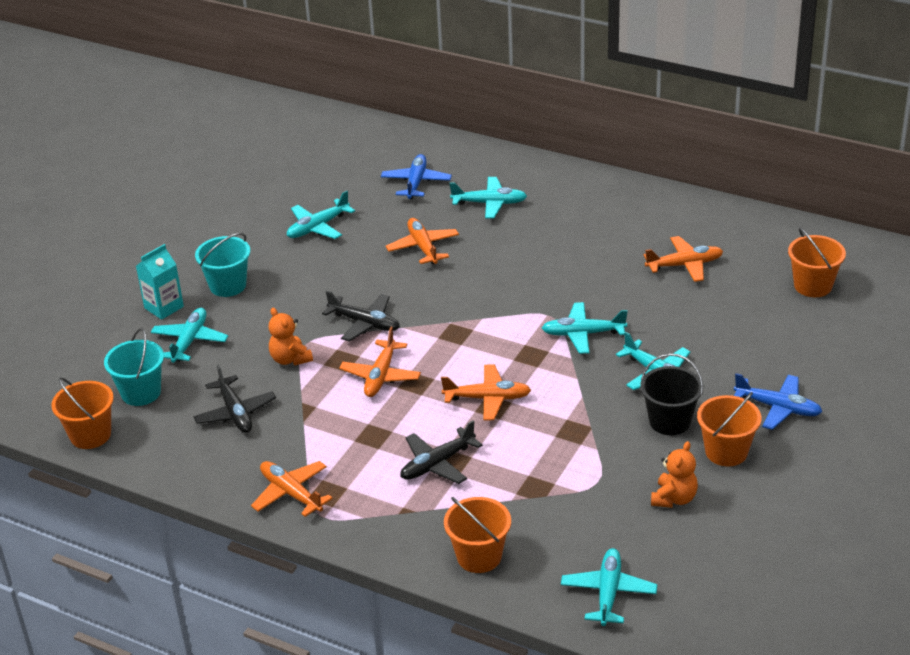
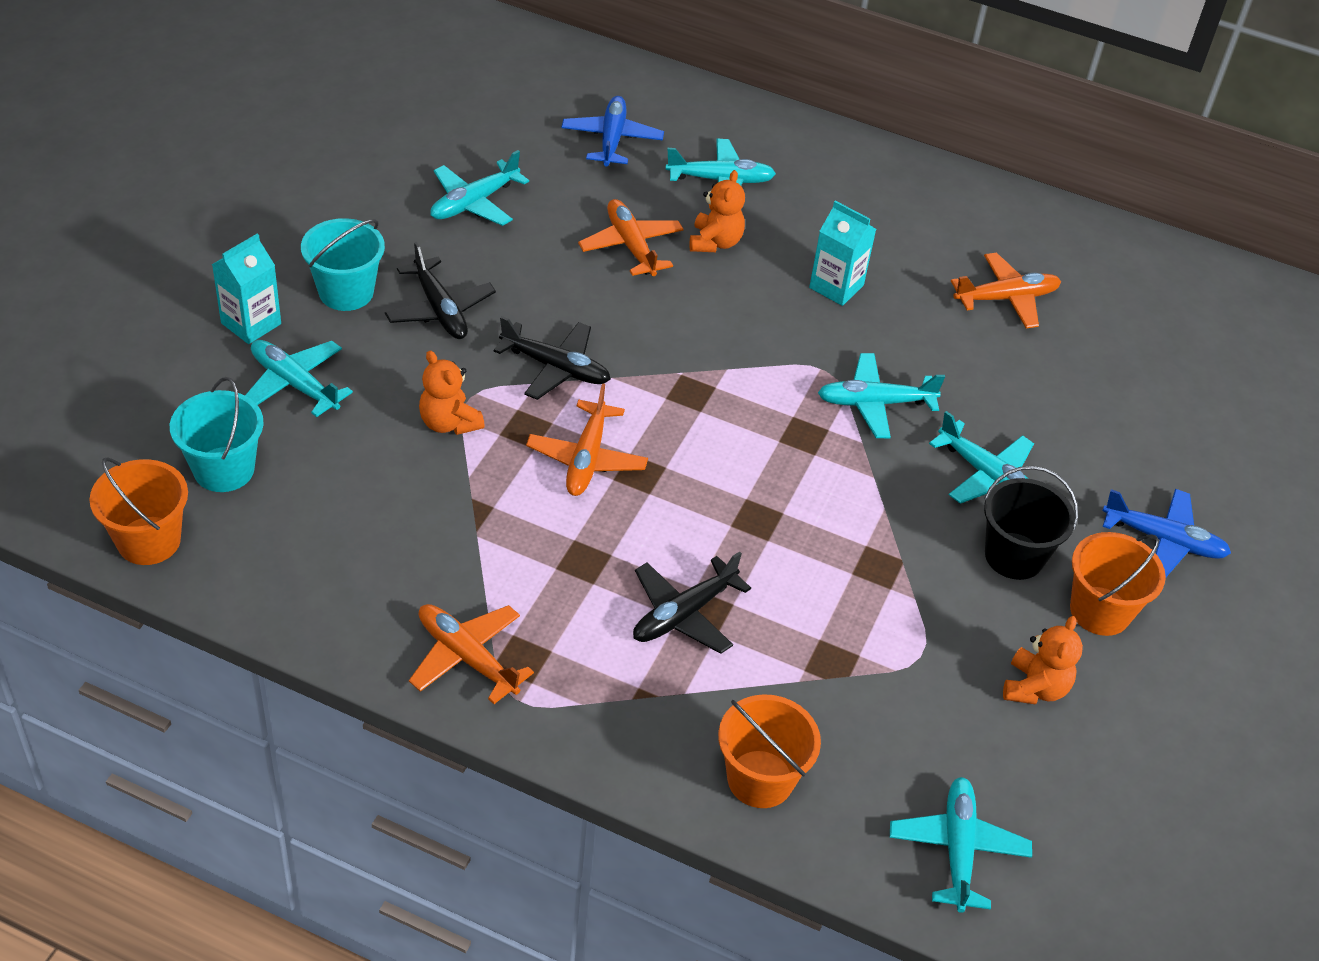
camera: 10 degrees left, 10 degrees up
(190, 341) = (294, 384): turquoise plane -> turquoise plane turned 60 degrees counterclockwise
(235, 413) = (372, 512): black plane -> black plane (440, 310)
(482, 242) = (715, 242): none -> orange teddy bear
(488, 398) = (748, 505): orange plane -> none
(564, 264) = (836, 287): none -> turquoise carton
(813, 286) = (1187, 342): orange bucket -> none

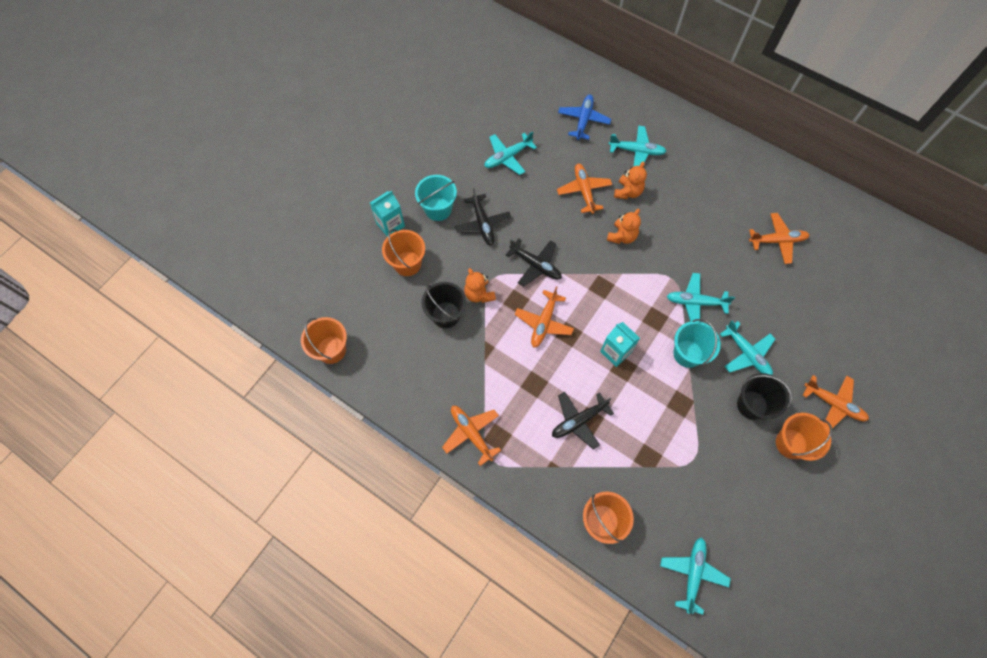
camera: 15 degrees right, 20 degrees up
(224, 469) = (369, 312): turquoise bucket -> turquoise bucket (687, 353)
(294, 384) = (407, 263): turquoise plane -> orange bucket
(385, 462) = (446, 315): none -> black bucket
(836, 287) = (687, 226): turquoise carton -> turquoise carton (615, 352)
(1034, 688) = (748, 485): orange teddy bear -> orange teddy bear (622, 236)
(1164, 540) = (833, 404): blue plane -> orange plane

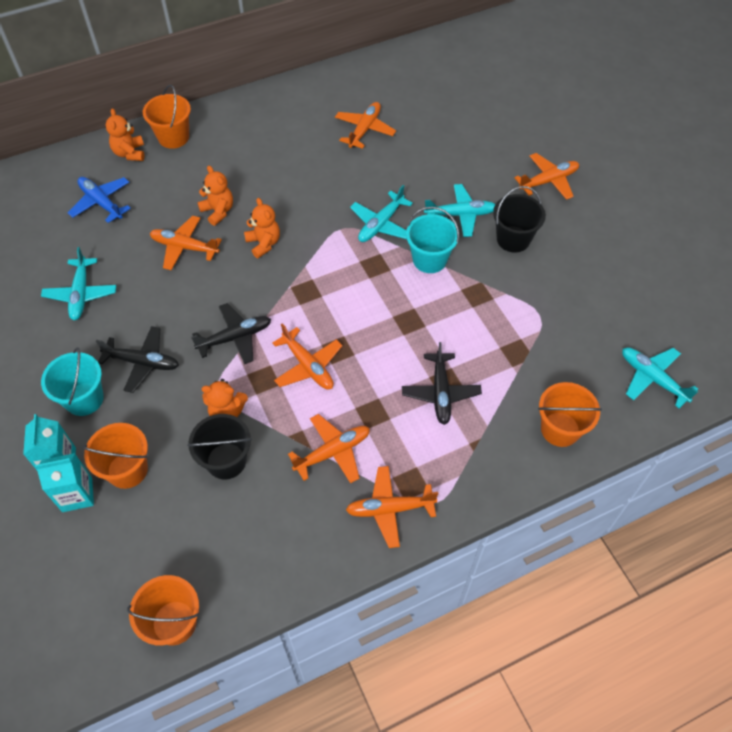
camera: 60 degrees left, 10 degrees down
(490, 375) = (333, 452): none -> orange plane
(615, 352) = (387, 318): turquoise carton -> turquoise carton (77, 495)
(636, 108) = (130, 153): none -> orange teddy bear
(637, 151) = (179, 179): turquoise plane -> none
(791, 443) = (567, 232): orange bucket -> orange bucket (173, 137)

